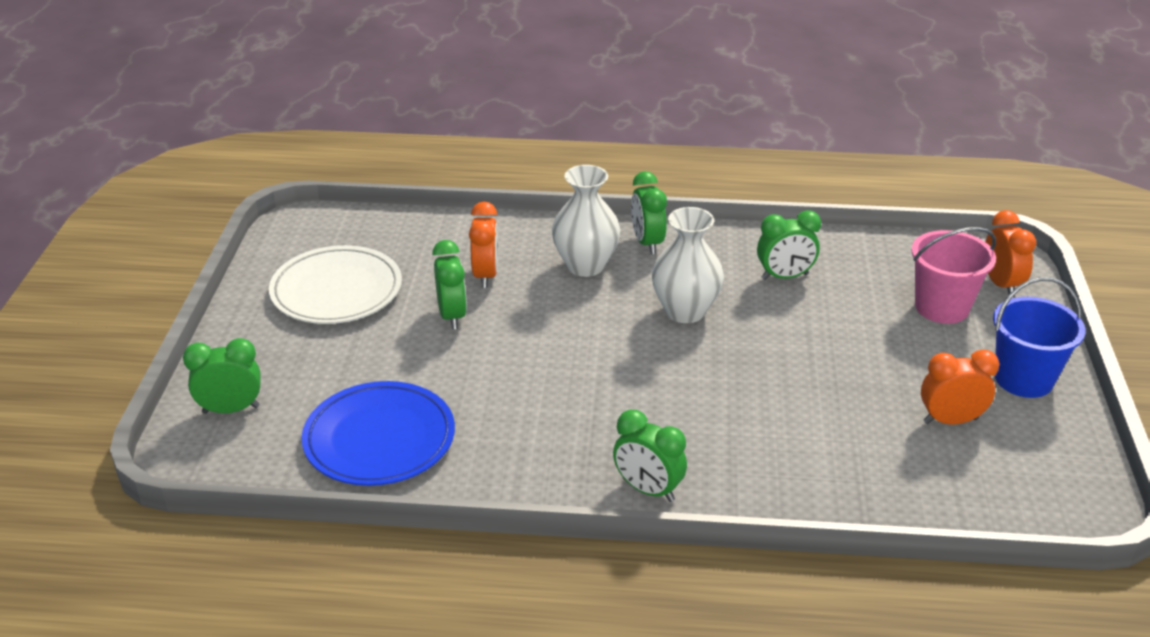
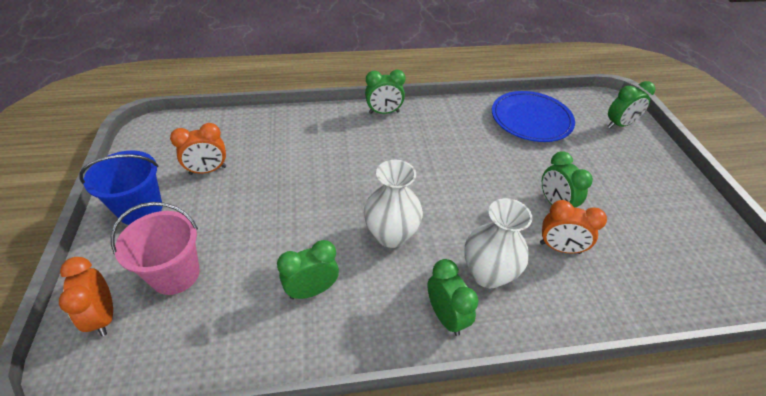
camera: 165 degrees right, 10 degrees up
(336, 291) = (651, 214): white plate -> none
(486, 275) = (559, 248): orange clock -> orange clock turned 60 degrees counterclockwise
(648, 489) = (384, 112): green clock -> green clock turned 150 degrees clockwise

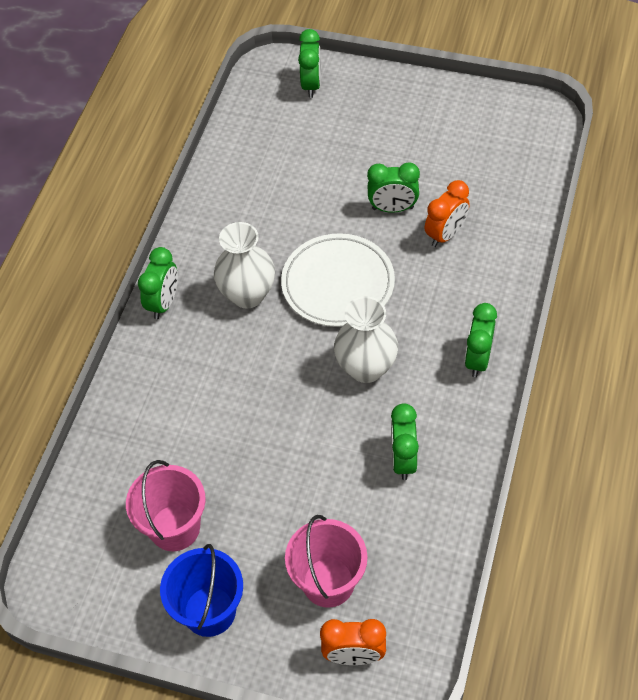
camera: 60 degrees left, 10 degrees up
(208, 170) = (174, 527): orange clock -> pink bucket
(446, 316) = (477, 359): green clock -> green clock turned 75 degrees counterclockwise
(459, 193) = (338, 284): none -> white plate
(488, 274) = (448, 306): white vase -> white vase (247, 294)
(531, 120) = (259, 160): blue plate -> none

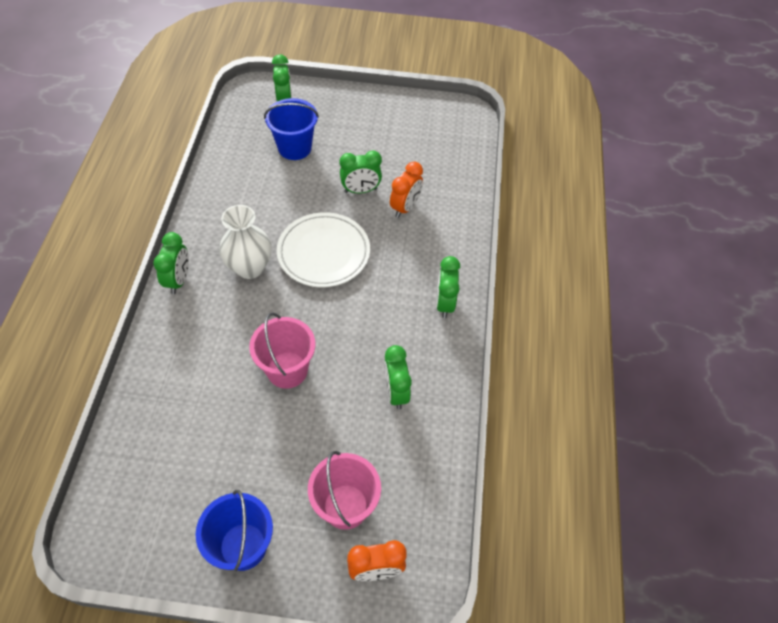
camera: 15 degrees left, 0 degrees up
(174, 527) = (205, 473): pink bucket -> pink bucket (287, 370)
(317, 147) = (294, 148): none -> blue bucket
(366, 368) = (355, 319): white vase -> none

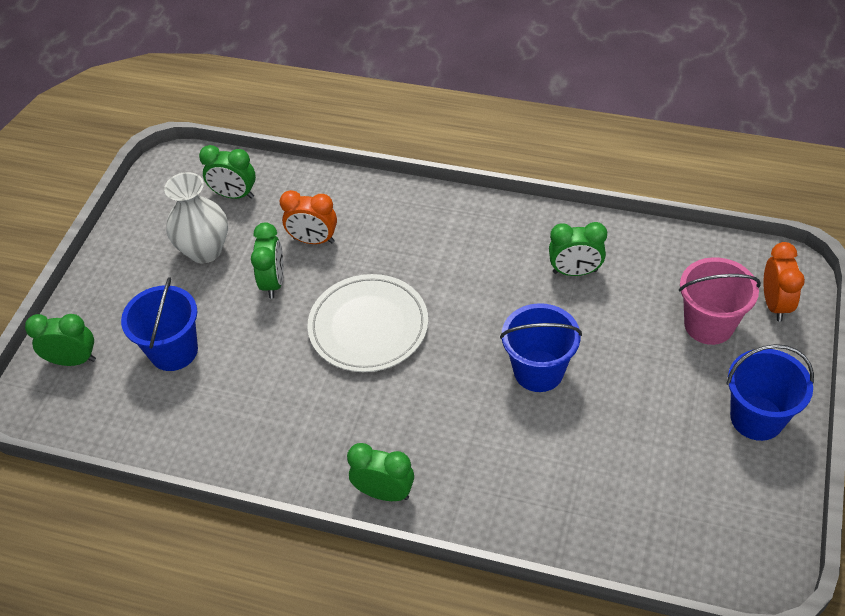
camera: 75 degrees left, 5 degrees down
(250, 267) = (377, 408): white vase -> white vase (205, 250)
(287, 370) = (538, 371): pink bucket -> blue bucket
(405, 207) = (313, 240): orange clock -> orange clock turned 150 degrees clockwise
(445, 303) = (463, 218): green clock -> green clock (234, 195)

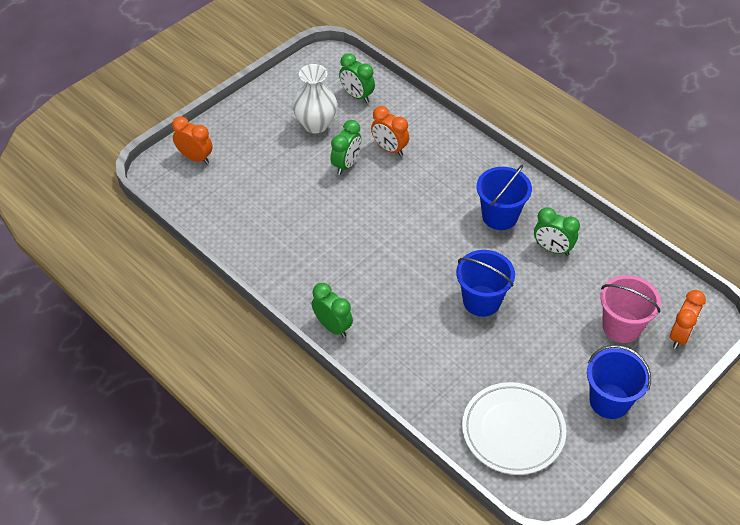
camera: 25 degrees right, 0 degrees up
(73, 360) = (195, 158): green clock -> orange clock
(174, 351) = (258, 180): blue bucket -> blue bucket (499, 216)
(368, 327) = (389, 221): white plate -> white plate (513, 431)

